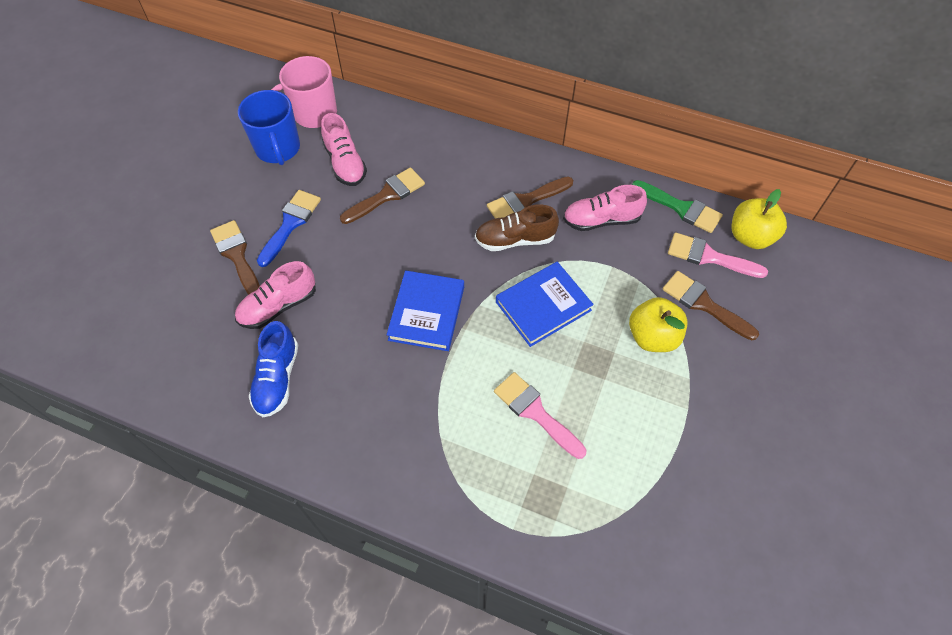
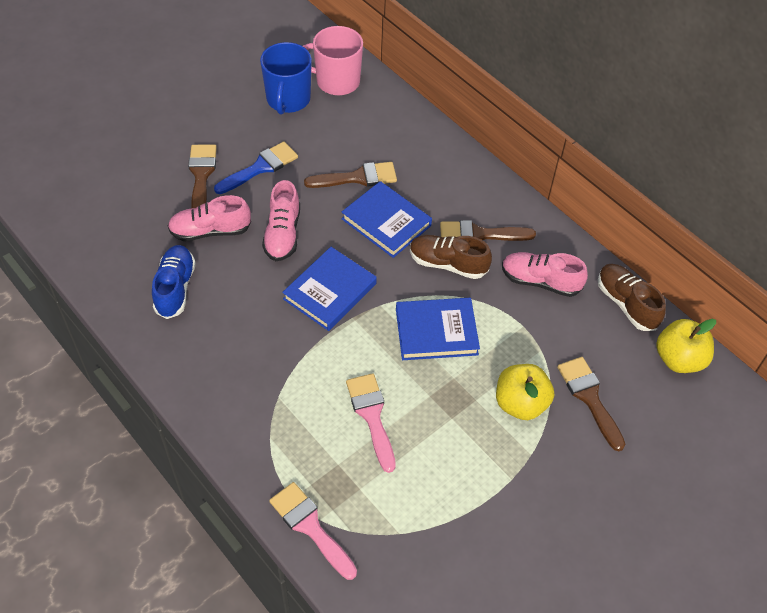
camera: 25 degrees right, 5 degrees down
(277, 378) = (175, 288): blue shoe -> blue shoe turned 150 degrees clockwise
(345, 163) = (338, 135): pink shoe -> pink shoe (283, 234)
(438, 225) = (386, 222): none -> blue book
(681, 208) = (626, 304): green brush -> brown shoe
(709, 257) = (624, 359): pink brush -> pink brush (310, 526)

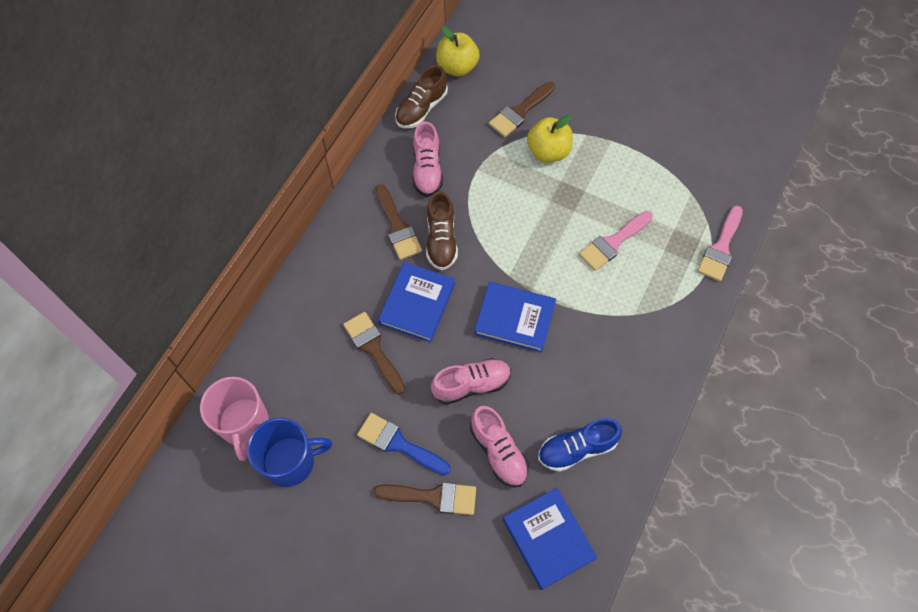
camera: 110 degrees left, 10 degrees up
(201, 175) = (433, 497): brown brush -> brown brush turned 150 degrees counterclockwise
(436, 331) = (514, 226): blue book -> blue book (548, 539)

